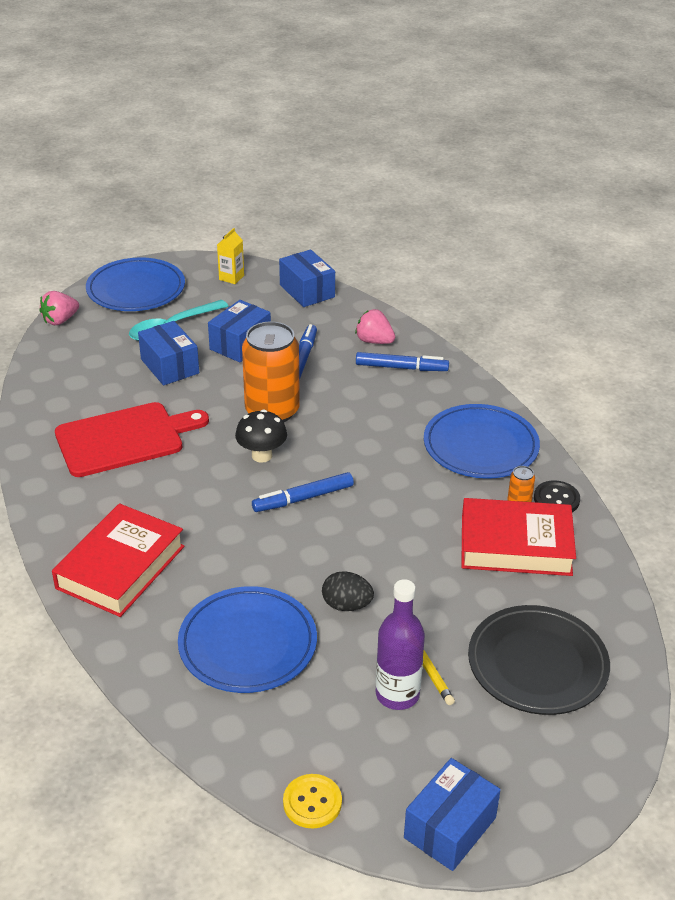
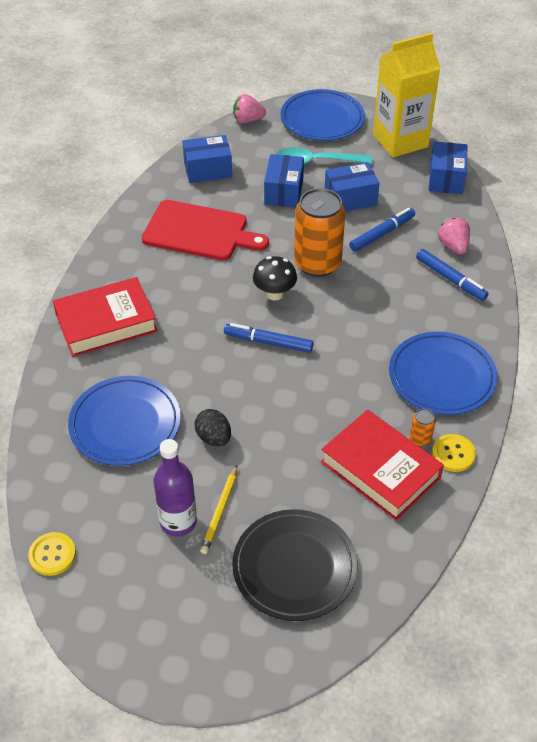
camera: 40 degrees right, 10 degrees up
(231, 277) = (400, 141): yellow carton -> yellow carton, size x2.48
(450, 828) = (112, 634): blue box -> blue box (208, 170)
(556, 499) = (453, 454): black button -> yellow button

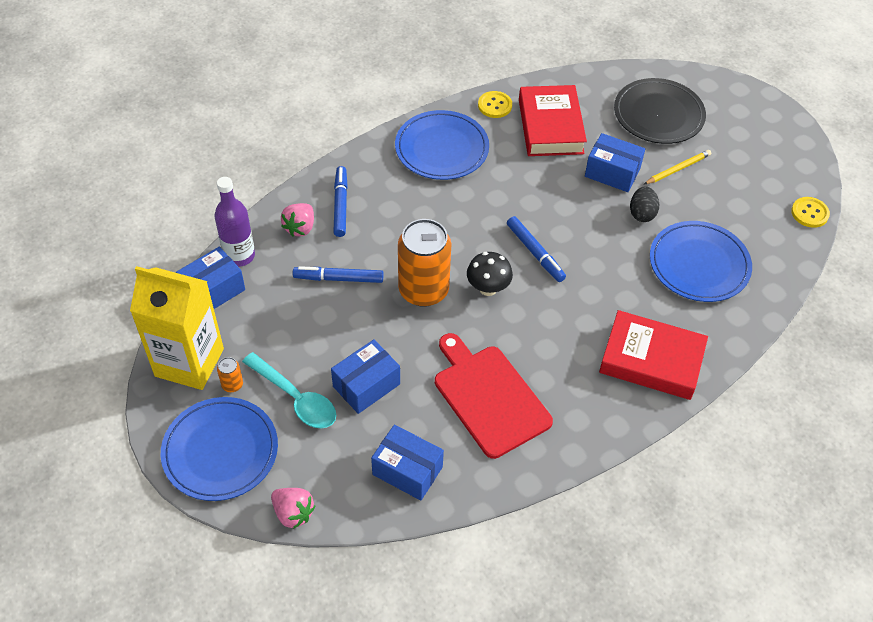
camera: 140 degrees left, 5 degrees up
(178, 522) = (710, 180): purple bottle -> purple bottle (239, 255)
(350, 199) = (319, 332): blue box -> blue box (612, 173)
(420, 439) = (504, 125): orange can -> orange can (232, 384)

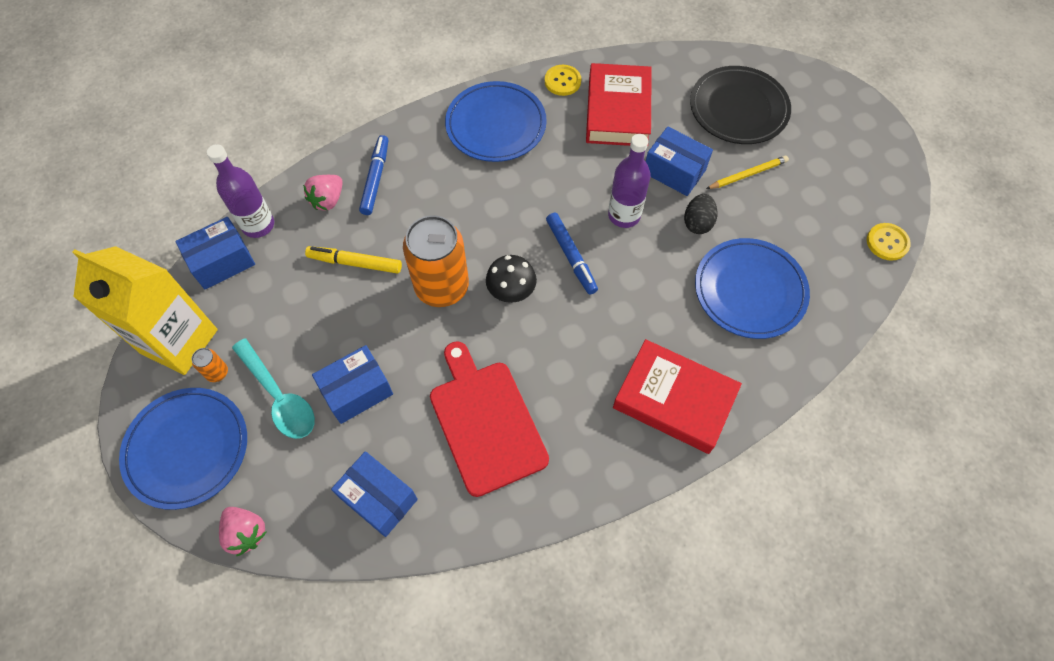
camera: 10 degrees right, 10 degrees up
(338, 278) = (355, 263): blue marker -> yellow marker
(575, 214) = (624, 215): none -> purple bottle

